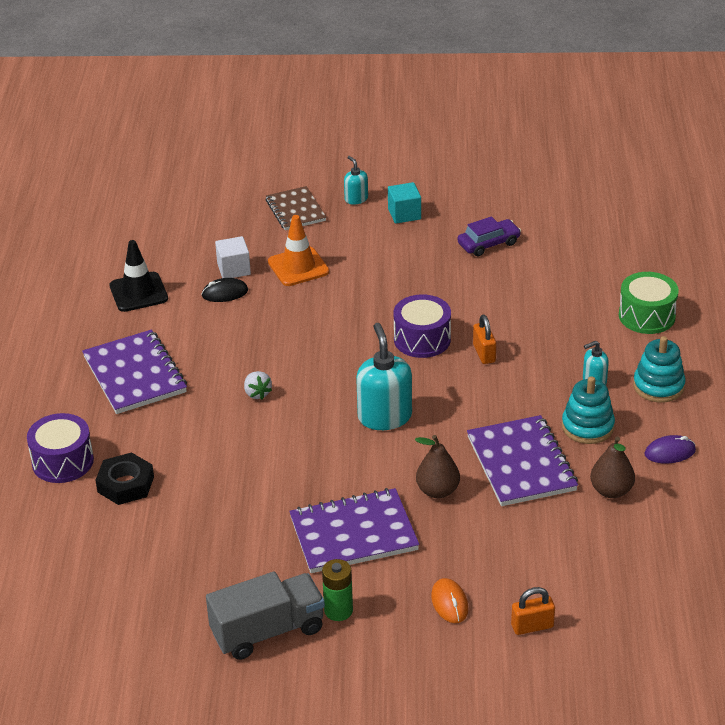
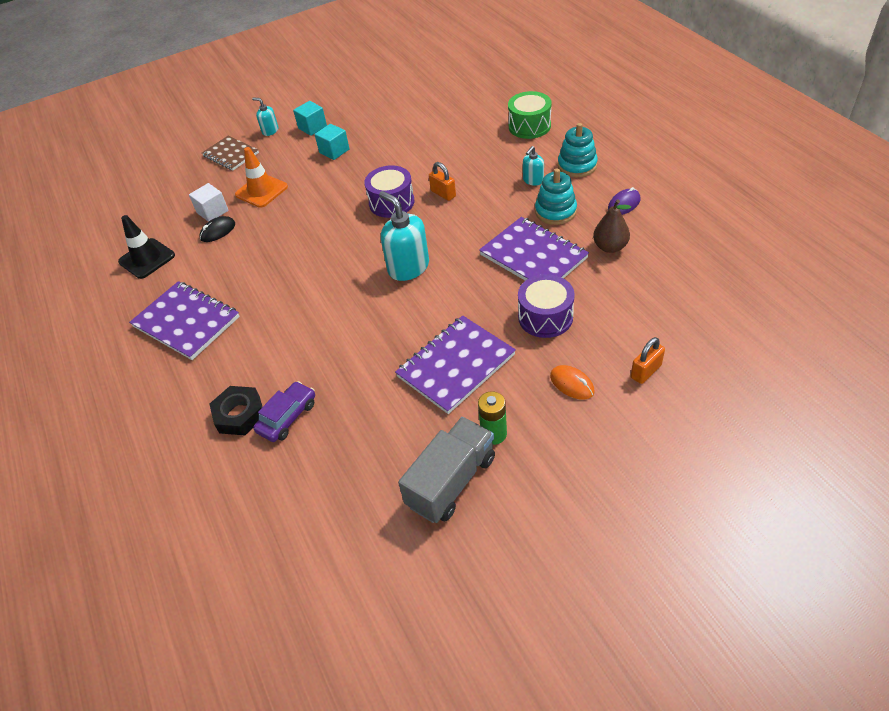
camera: 25 degrees left, 10 degrees up
(62, 461) = (170, 421): purple drum -> purple drum (545, 317)
(257, 393) = (297, 293): white strawberry -> none
(406, 253) = (334, 151): none -> turquoise cube
(437, 491) = (491, 303): brown pear -> none
(488, 244) = (386, 123): purple car -> purple car (287, 417)

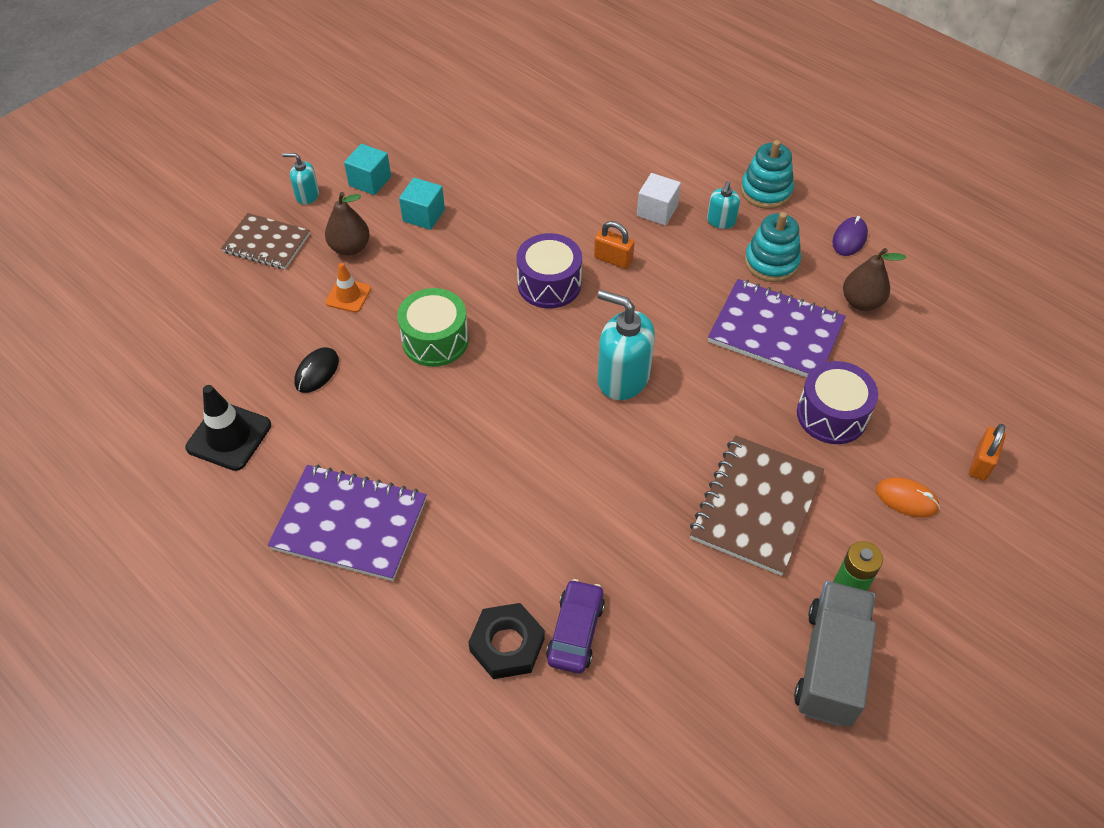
camera: 25 degrees left, 5 degrees up
(212, 212) = (291, 342): white cube -> white cube (657, 211)
(261, 191) = (348, 296): orange traffic cone -> orange traffic cone, size x0.62
(278, 164) = (350, 248): none -> brown pear
(456, 366) = (756, 506): purple notebook -> brown notebook
(529, 126) = (676, 140): green drum -> green drum (435, 340)

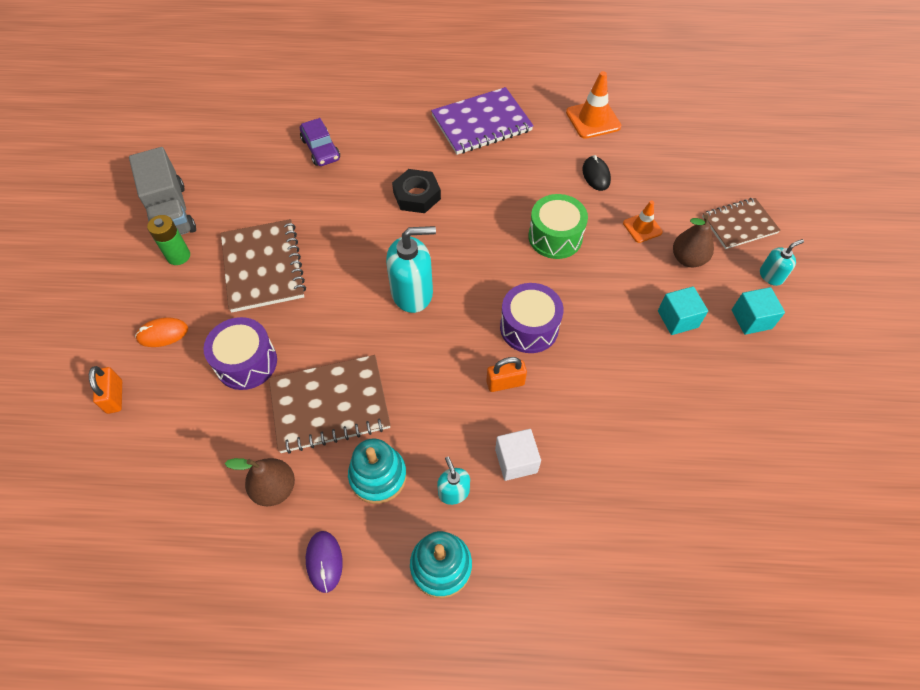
camera: 140 degrees right, 5 degrees up
(229, 436) = (593, 119): black traffic cone -> orange traffic cone
(507, 645) = (350, 126): black nut -> black nut (416, 195)
(775, 332) = (330, 405): purple notebook -> brown notebook

